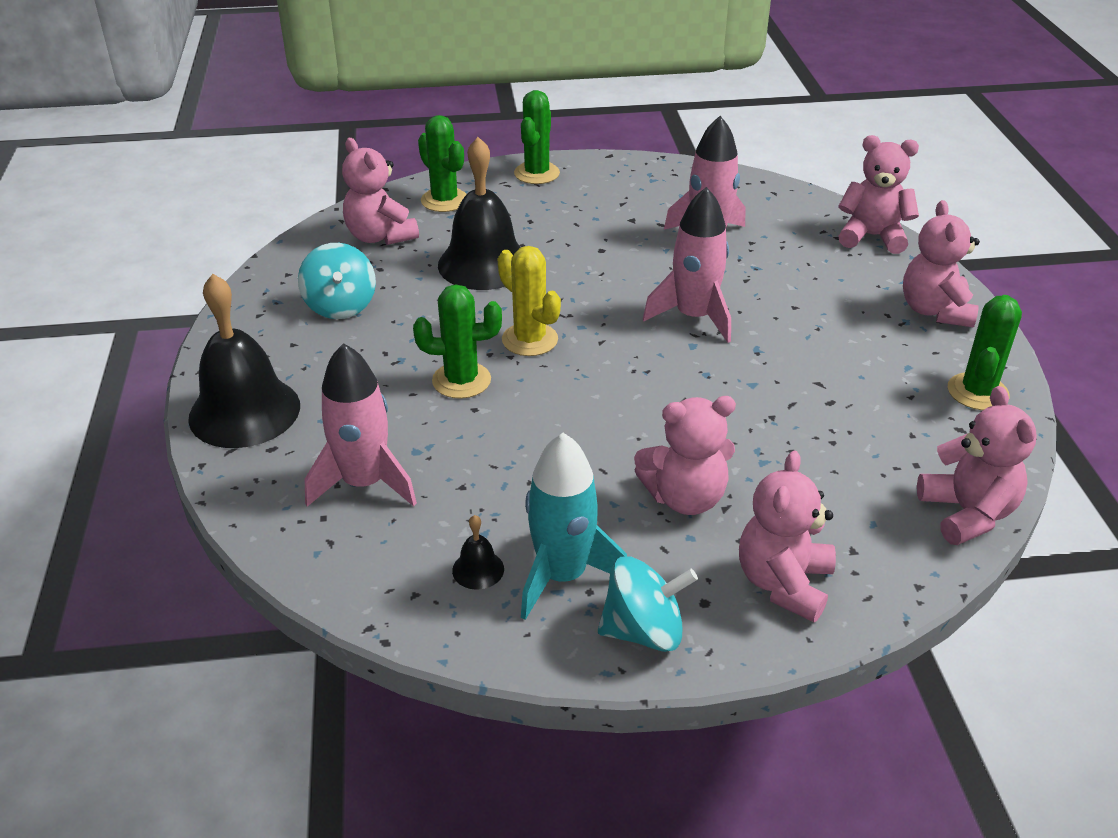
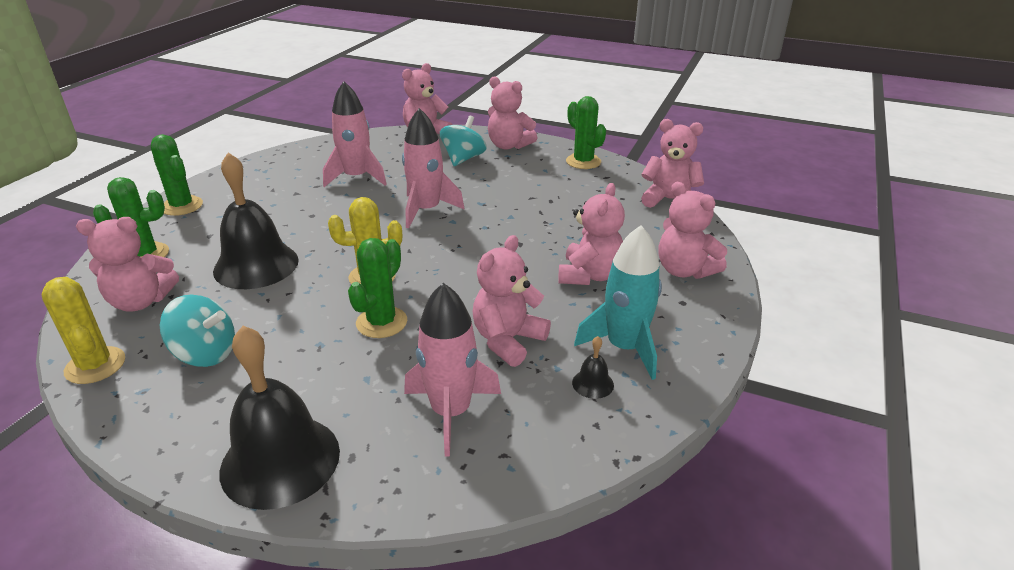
camera: 60 degrees left, 5 degrees down
(288, 263) = (95, 365): none -> yellow cactus
(502, 478) = (508, 340): none -> pink teddy bear
(643, 631) = (693, 333): turquoise spinning top -> turquoise spinning top (463, 159)

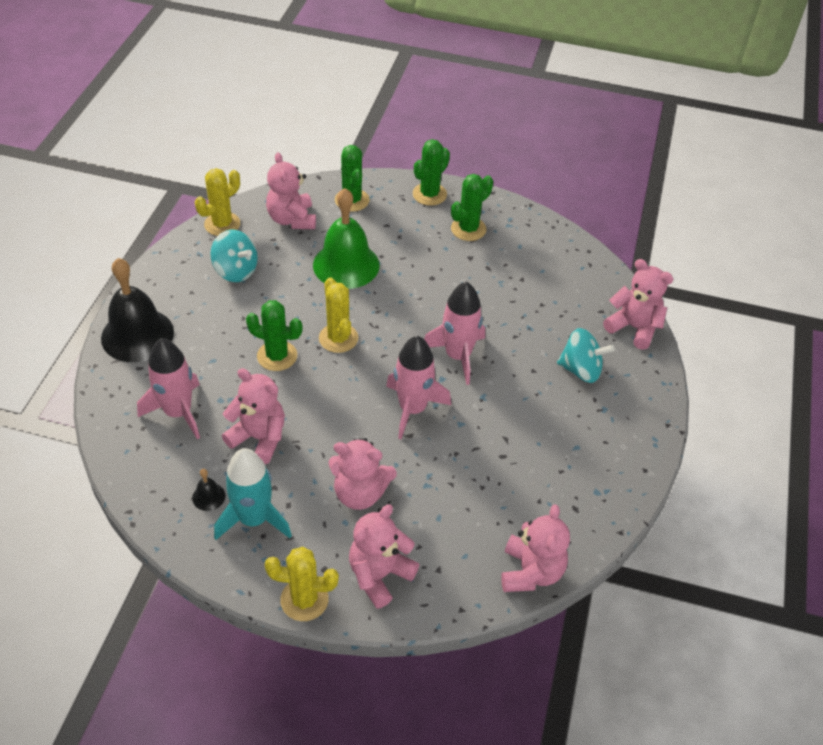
camera: 80 degrees right, 15 degrees up
(205, 354) = (236, 271): turquoise spinning top -> turquoise spinning top turned 60 degrees counterclockwise
(256, 265) = (346, 265): black bell -> green bell
(357, 177) = (512, 292): pink rocket -> pink rocket (412, 409)
(509, 145) = (631, 407): pink teddy bear -> none
(583, 162) = (610, 484): green cactus -> green cactus (468, 229)
(721, 316) = (304, 599): none -> yellow cactus

